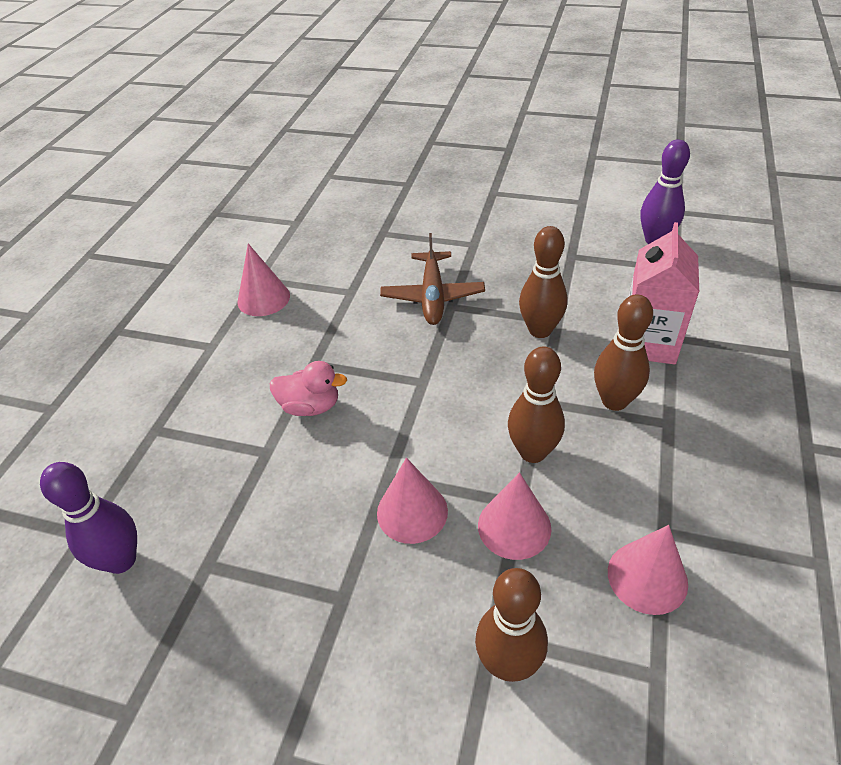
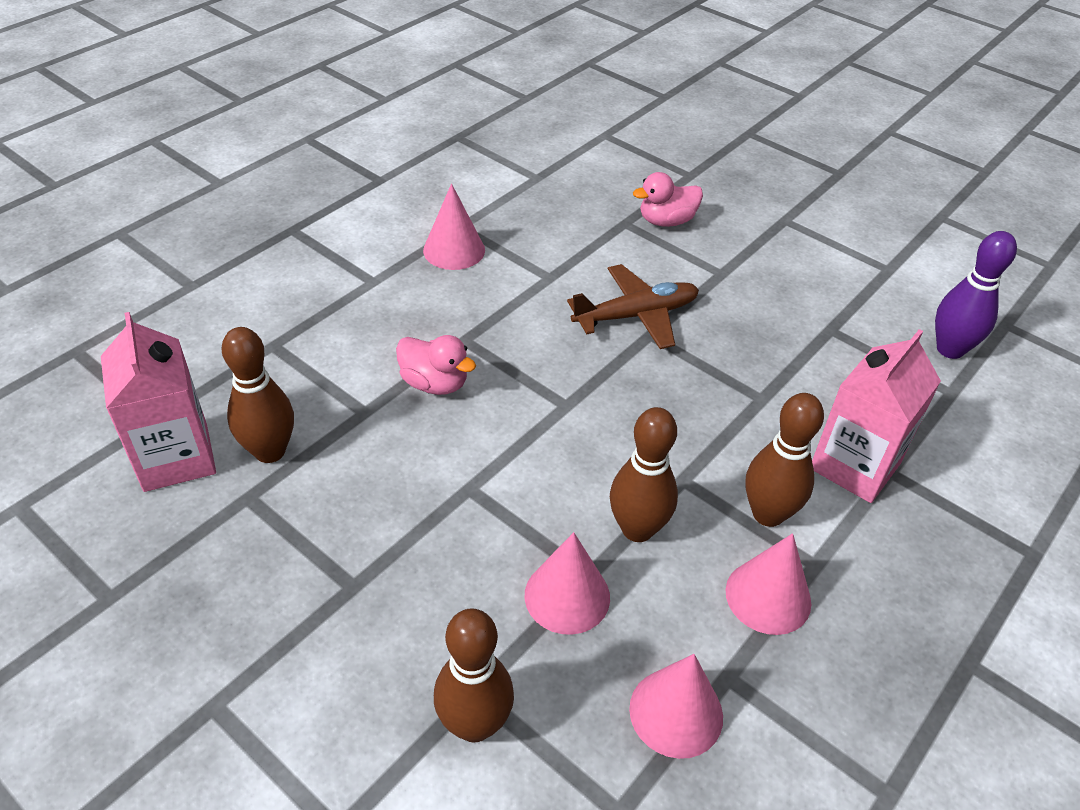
camera: 20 degrees right, 0 degrees up
(121, 560) = (176, 457): purple bowling pin -> pink carton
(411, 221) = (666, 221): none -> pink duck
(412, 512) = (471, 534): pink cone -> pink cone (768, 596)
(432, 296) = (636, 315): brown plane -> brown plane turned 135 degrees counterclockwise
(540, 330) = (734, 401): brown bowling pin -> brown bowling pin (270, 451)

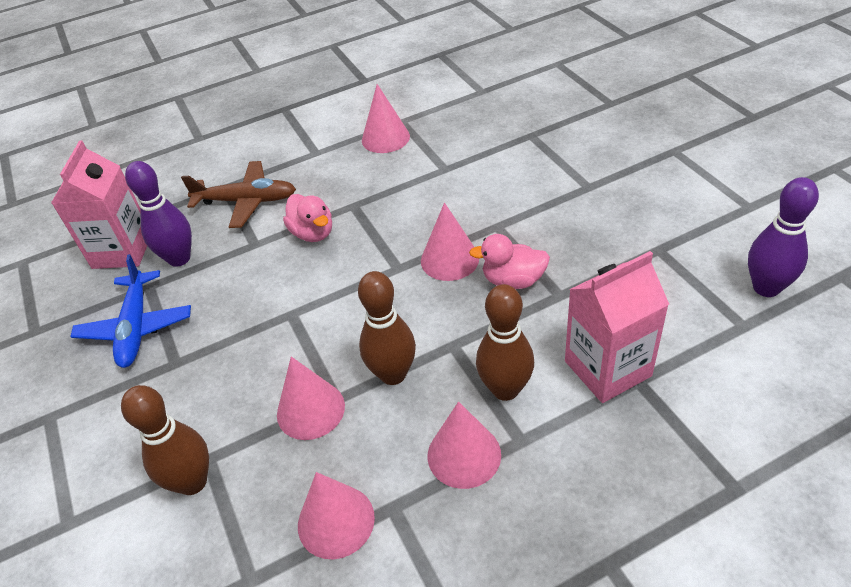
camera: 30 degrees right, 0 degrees up
(266, 555) = (136, 327): none -> blue plane
(270, 451) = (179, 258): brown bowling pin -> purple bowling pin
(621, 383) = (449, 259): none -> pink cone
(636, 315) = (494, 209): brown plane -> brown plane (246, 201)
(666, 221) = (566, 138): pink duck -> pink duck (513, 280)

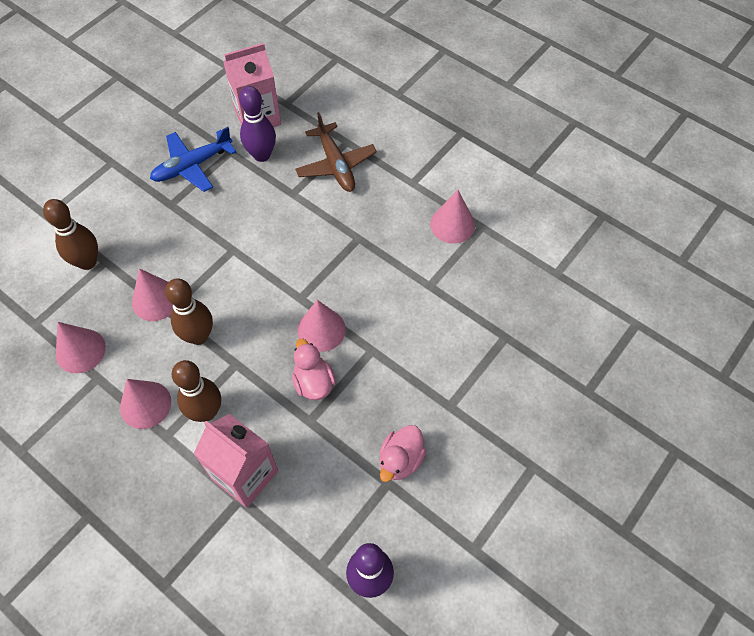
camera: 60 degrees right, 15 degrees up
(313, 233) = (317, 225): pink duck -> pink duck (400, 460)

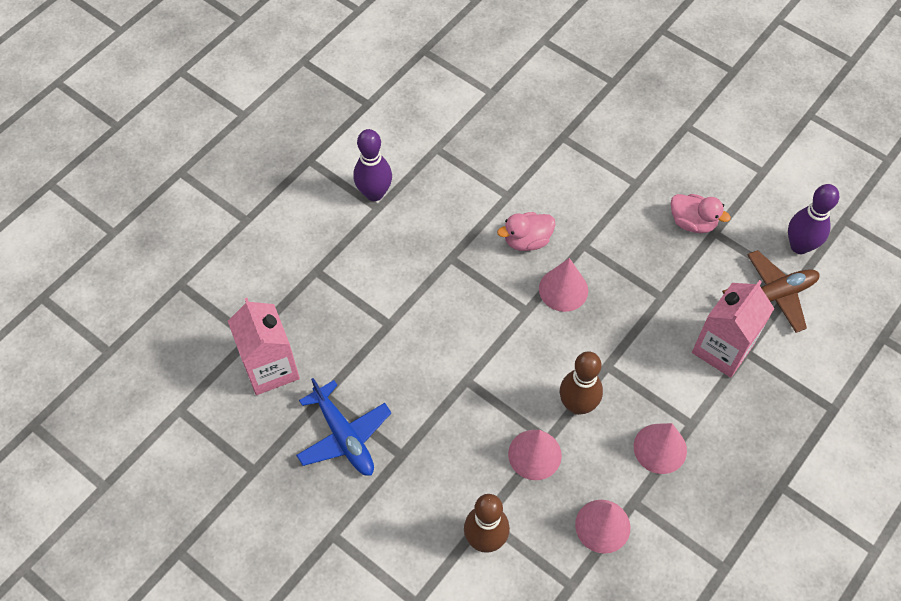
camera: 90 degrees left, 0 degrees up
(206, 412) = (662, 389): brown bowling pin -> none
(261, 155) = (331, 359): purple bowling pin -> purple bowling pin (374, 193)
(313, 382) = (622, 294): pink duck -> pink duck (527, 240)
(336, 165) = (350, 281): brown plane -> brown plane (772, 296)
(452, 224) = (434, 173): pink cone -> none

